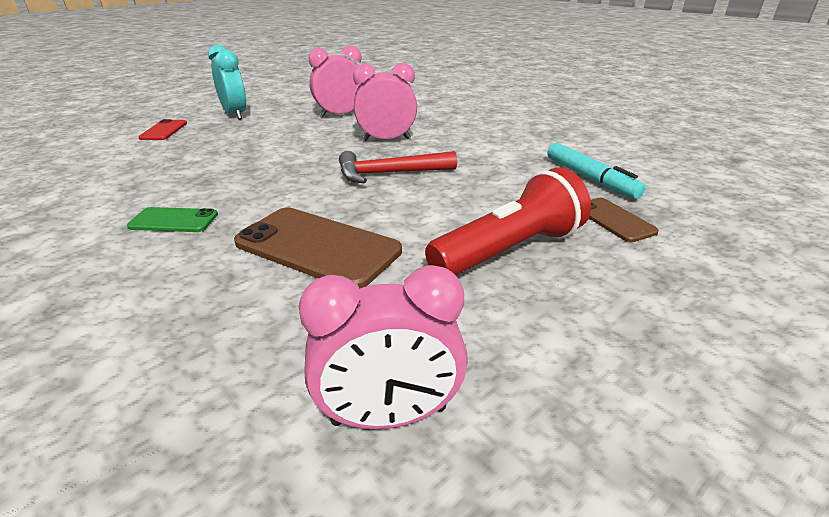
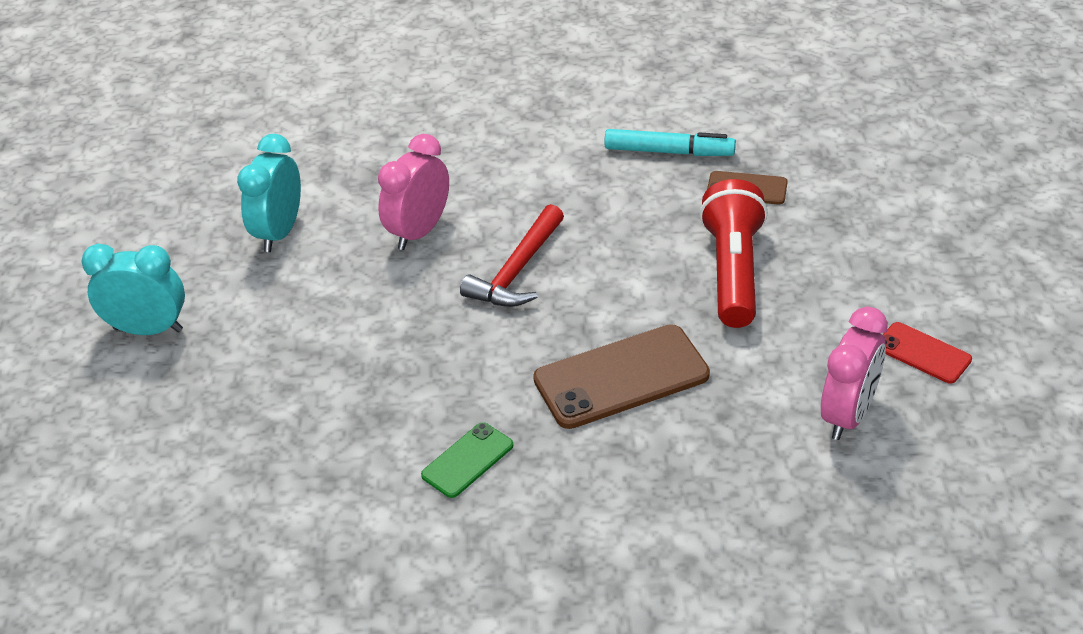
camera: 50 degrees left, 10 degrees up
(164, 130) = (136, 417): red phone -> red phone (923, 353)
(340, 114) = (279, 232): pink clock -> turquoise clock

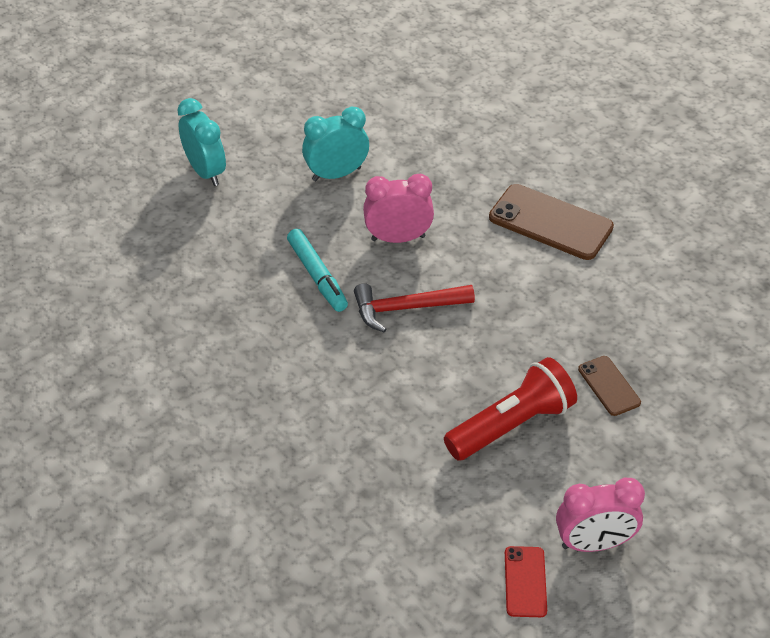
camera: 50 degrees right, 5 degrees up
(467, 460) = (219, 382): green phone -> none
(621, 377) = (354, 418): brown phone -> brown phone (550, 222)
(669, 151) = (606, 320): turquoise marker -> turquoise marker (317, 276)
(848, 415) = (423, 566): pink clock -> pink clock (593, 543)

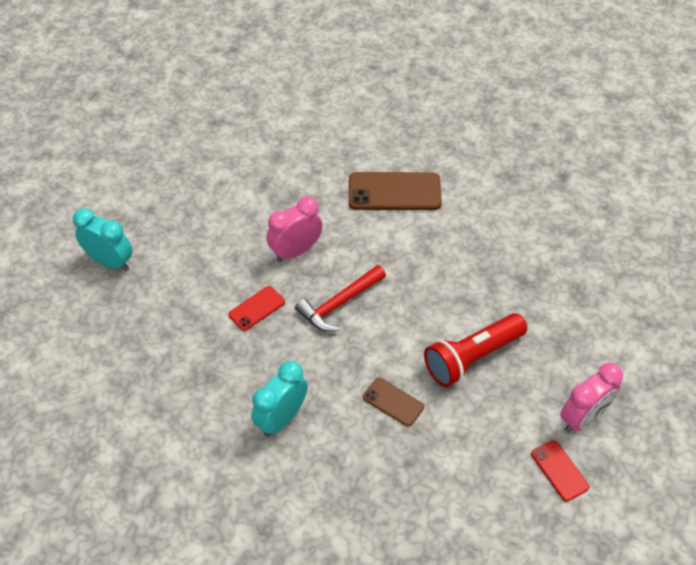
camera: 30 degrees left, 5 degrees up
(317, 276) = (256, 308): turquoise marker -> red phone
(336, 174) = (215, 220): turquoise clock -> turquoise clock (281, 418)
(512, 425) = (472, 357): red flashlight -> red flashlight turned 150 degrees counterclockwise
(609, 386) = (515, 297): brown phone -> brown phone (393, 402)

